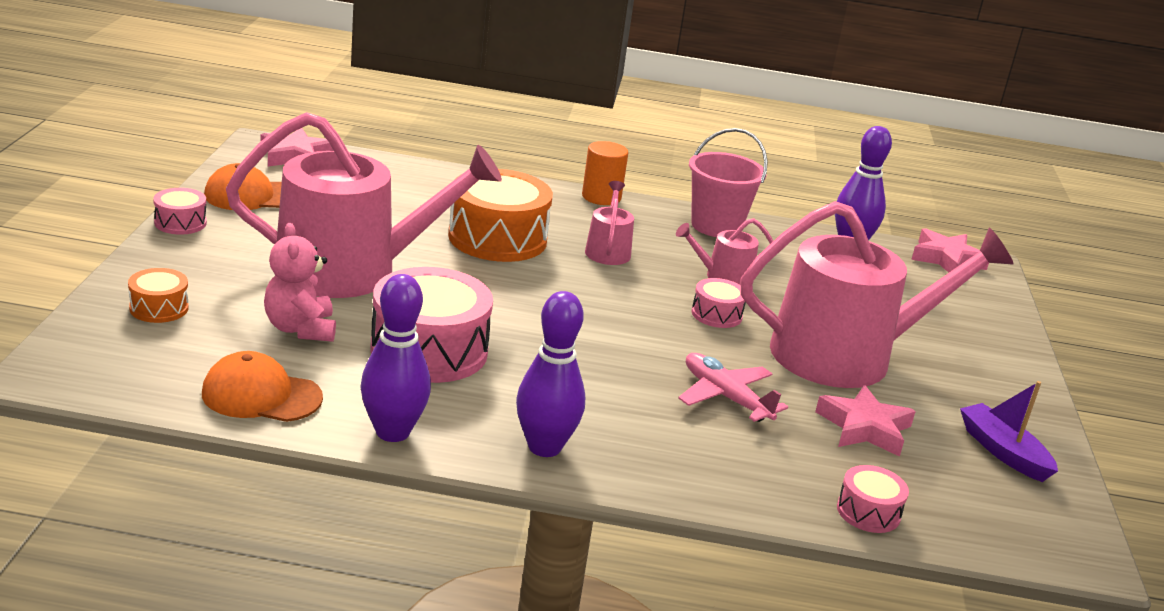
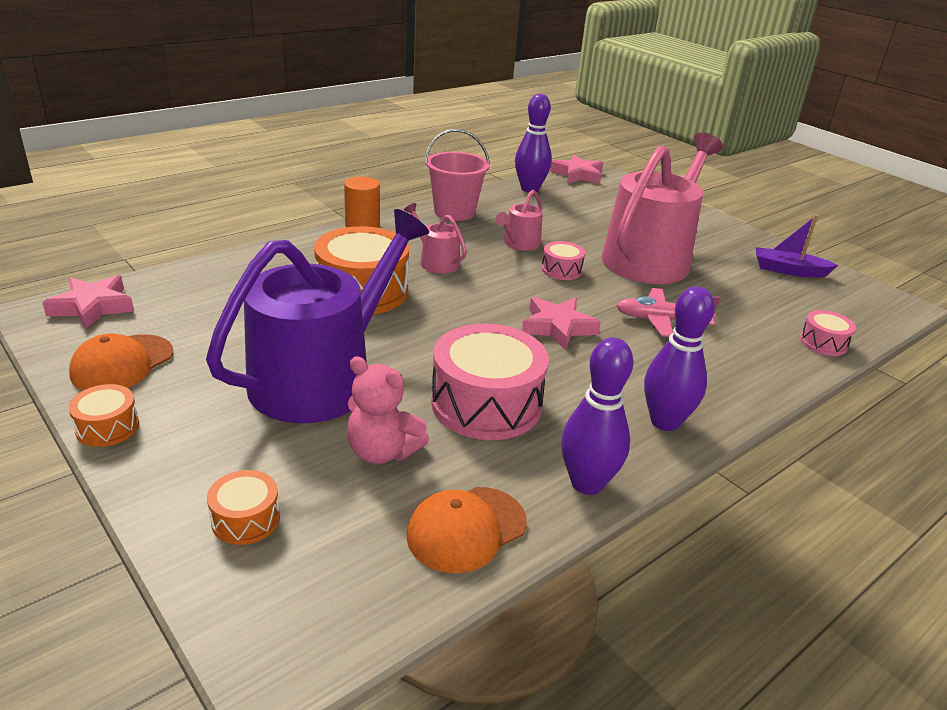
camera: 45 degrees left, 5 degrees up
(180, 223) = (107, 427): pink drum -> orange drum
(352, 270) = (322, 377): pink watering can -> purple watering can
(864, 428) = (734, 295): pink star -> pink star (557, 327)

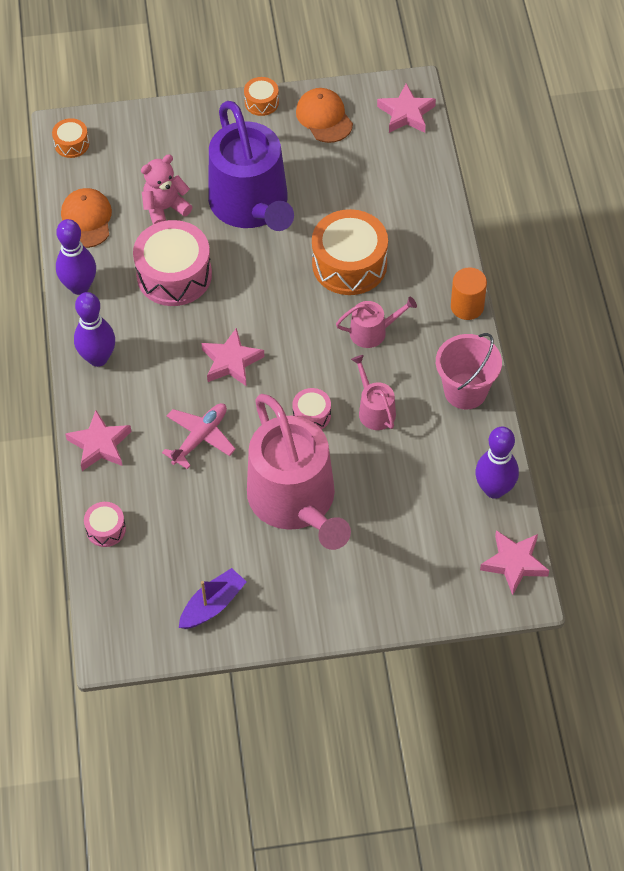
camera: 125 degrees right, 25 degrees up
(246, 519) = (152, 140): orange drum -> orange drum (71, 144)
(756, 379) = (100, 445): none -> pink star

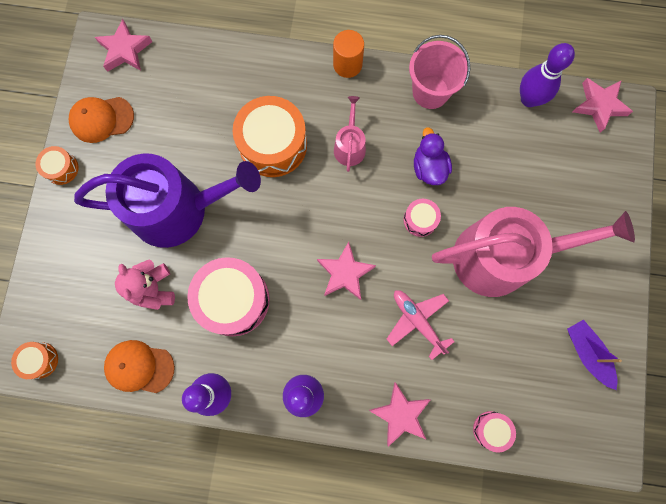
camera: 75 degrees left, 20 degrees up
(374, 410) = (429, 167): pink watering can -> purple duck

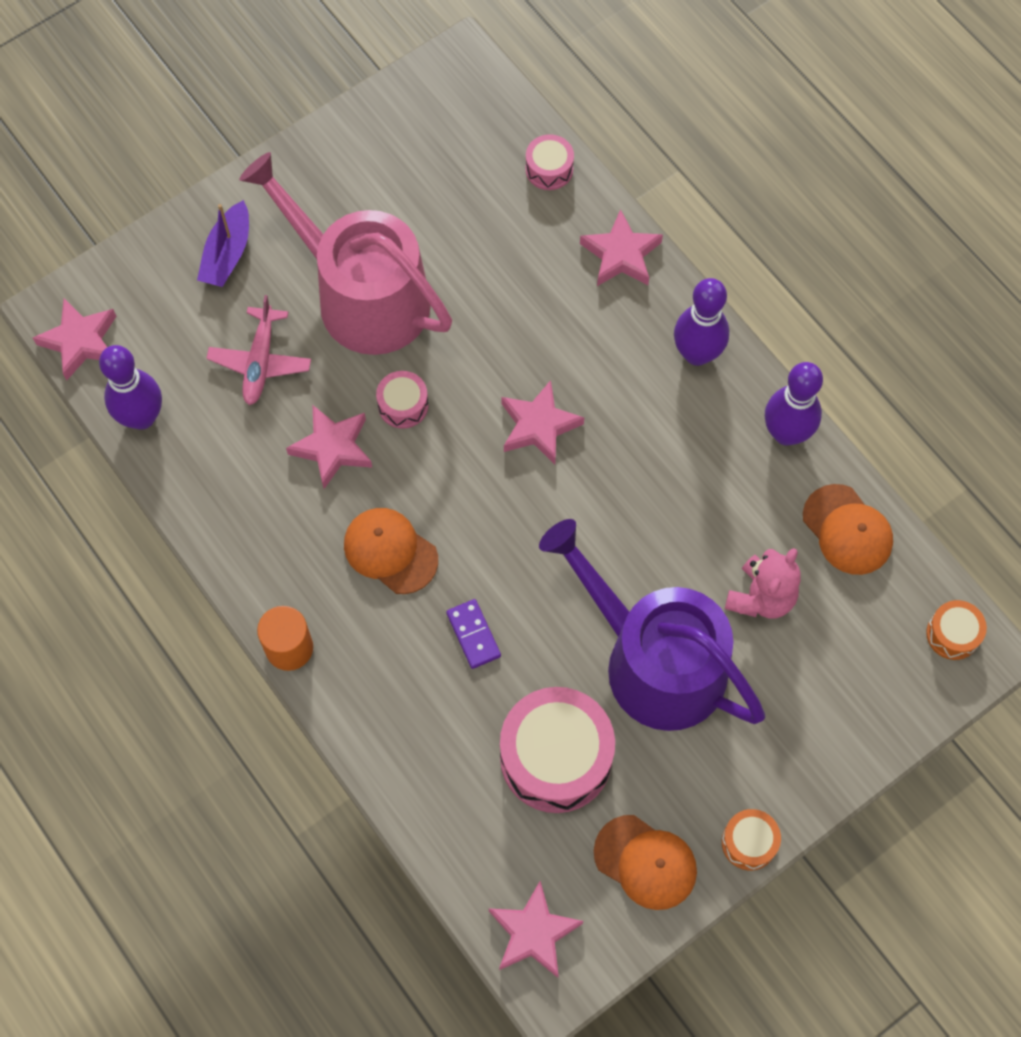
camera: 135 degrees left, 10 degrees down
(233, 300) = (683, 507): pink drum -> pink drum (556, 757)
(273, 144) = (473, 635): orange drum -> purple domino
(350, 146) = (390, 551): pink watering can -> orange cap
(417, 321) = (514, 316): pink plane -> pink plane (260, 362)
(429, 167) = (332, 448): purple duck -> pink star
(430, 92) = (234, 526): pink bucket -> none
(587, 353) = (385, 147): purple boat -> purple boat (227, 254)

